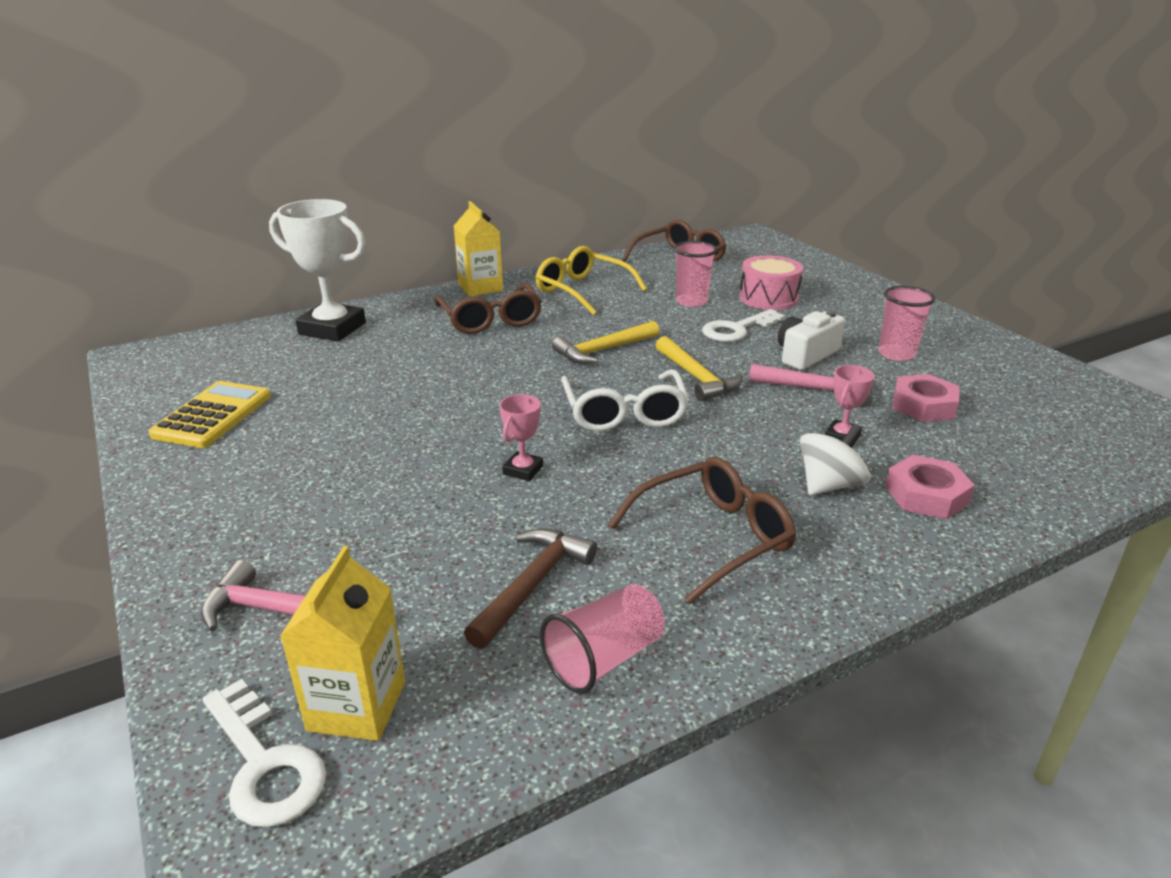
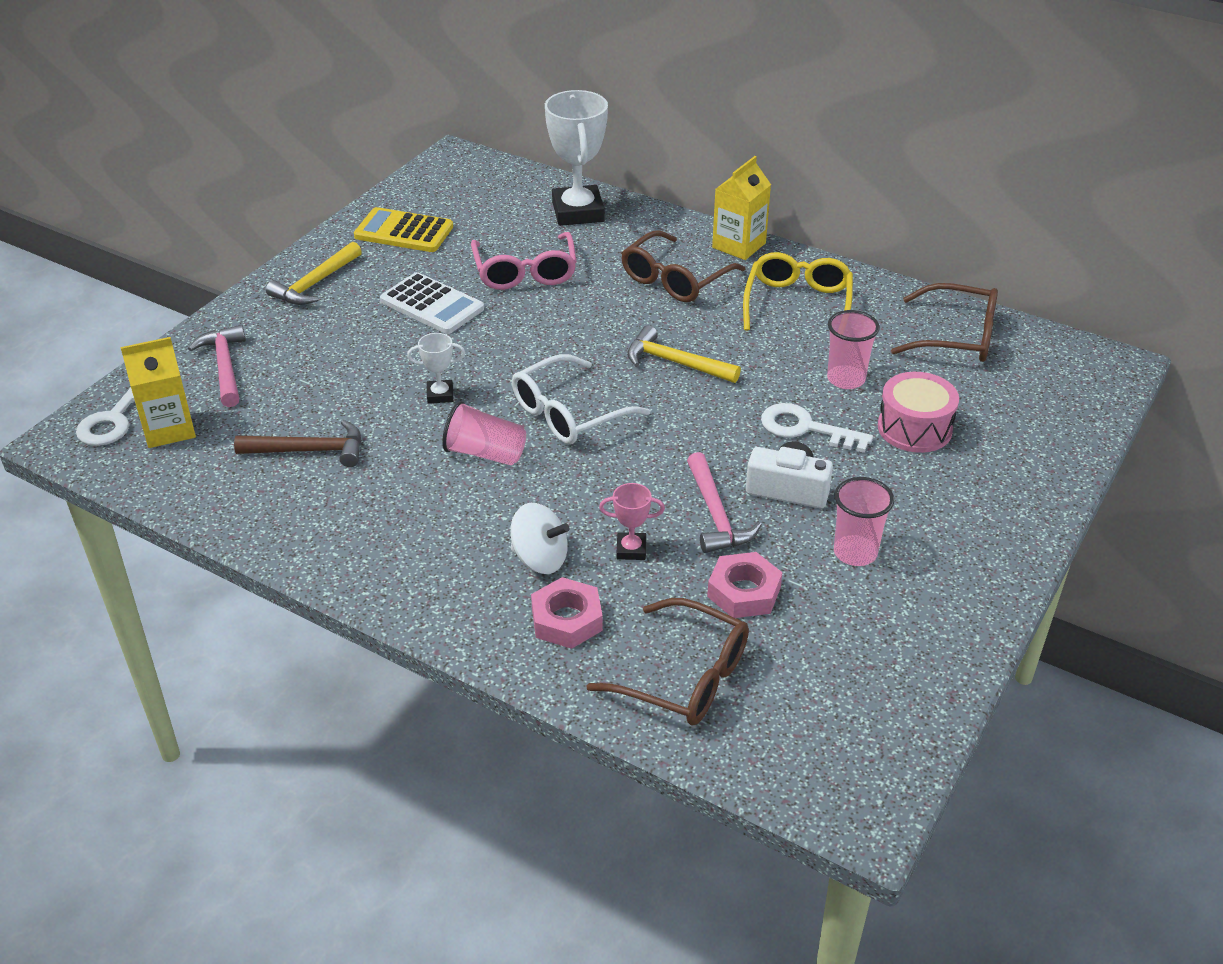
camera: 60 degrees right, 10 degrees up
(212, 415) = (404, 232): yellow calculator -> yellow calculator turned 150 degrees counterclockwise
(365, 434) = (432, 305): none -> white calculator
(384, 374) = (525, 272): none -> pink glasses
(523, 470) = (440, 395): pink trophy -> white trophy
(604, 658) = (258, 505): pink cup -> pink cup (485, 453)
(696, 377) = (671, 433): yellow hammer -> yellow hammer (315, 283)
(713, 537) = (419, 515): brown glasses -> brown glasses (684, 677)

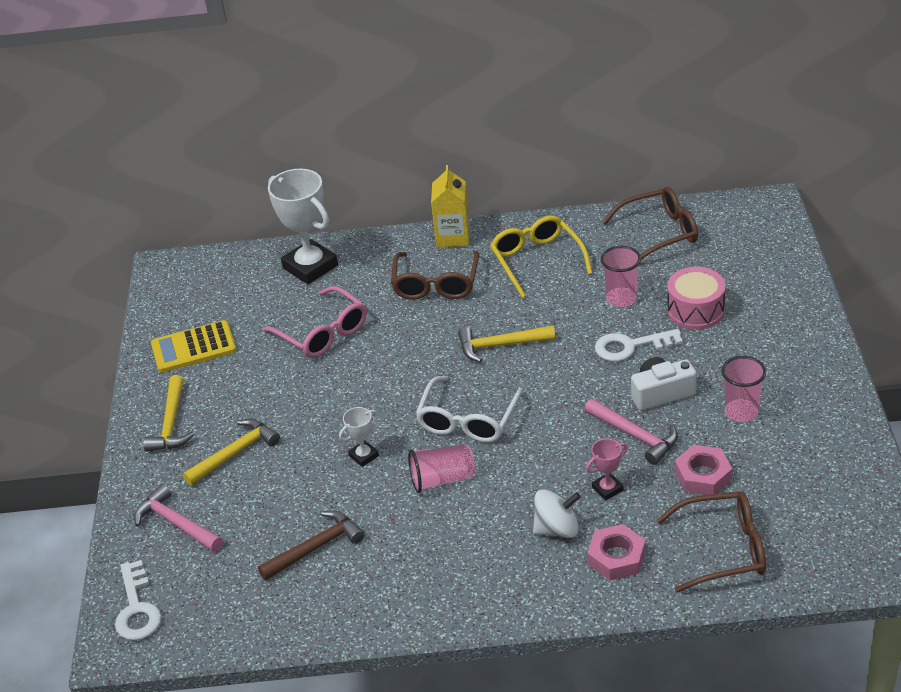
camera: 30 degrees left, 0 degrees up
(169, 429) = (189, 592): yellow carton -> none
(337, 334) = (235, 453): none -> yellow hammer
(432, 305) = (281, 393): white calculator -> none

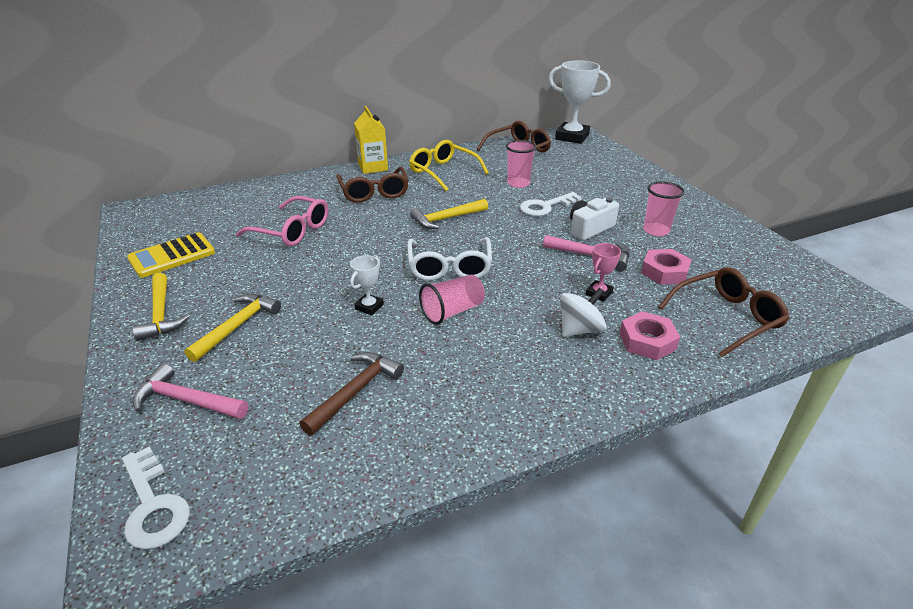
camera: 25 degrees left, 5 degrees down
(310, 267) = (265, 195): white trophy -> white trophy (572, 137)
(695, 310) = (574, 183): pink drum -> none

